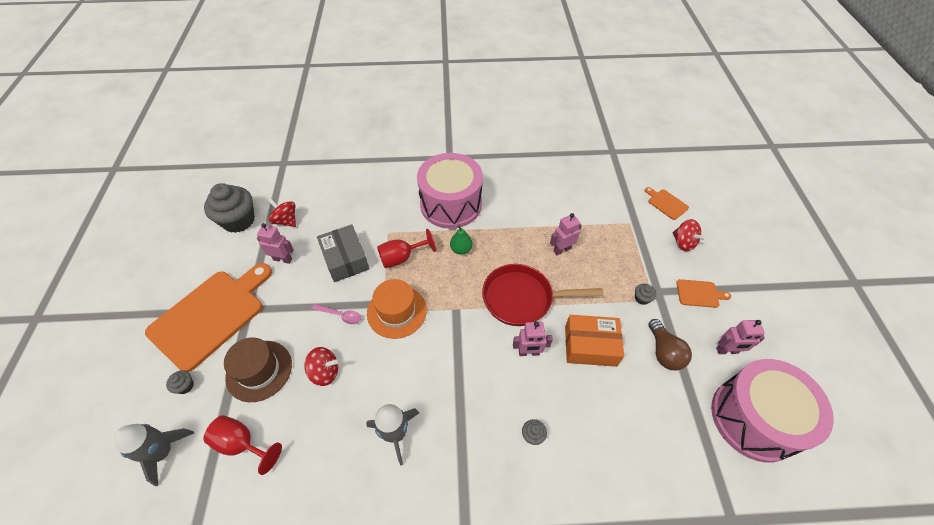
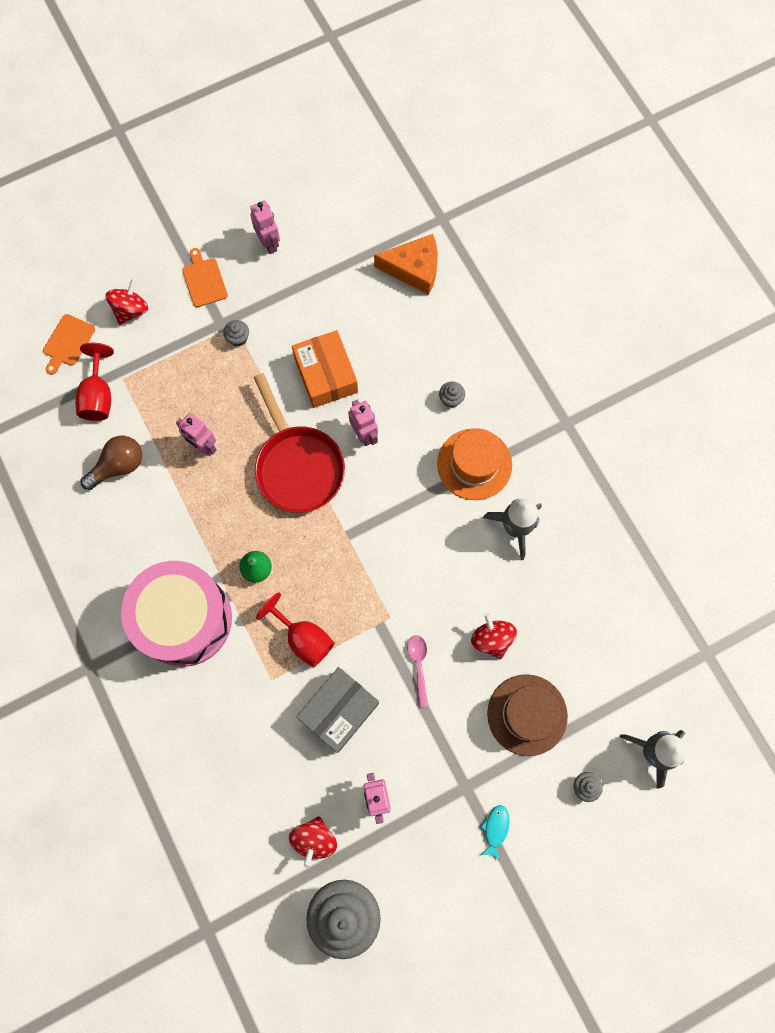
camera: 115 degrees left, 20 degrees up
(211, 315) = (495, 829): orange cutting board -> turquoise fish
(242, 444) = (603, 675): red goblet -> red goblet (99, 396)
(396, 311) = (382, 602): orange hat -> orange hat (474, 464)
(664, 352) = (299, 302): brown light bulb -> brown light bulb (118, 466)
(676, 463) = (414, 269): none -> orange cheese
(754, 418) = (336, 211): pink drum -> none

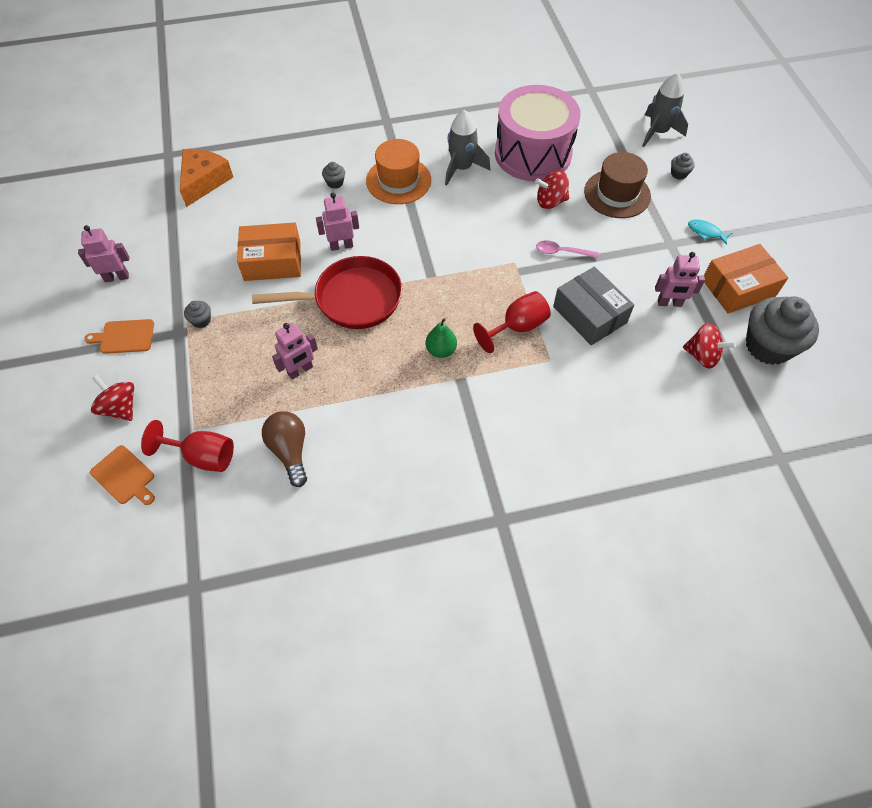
camera: 75 degrees left, 15 degrees down
(184, 619) = (473, 420): pink drum -> pink drum (533, 154)
(419, 874) = (738, 288): none -> orange box

